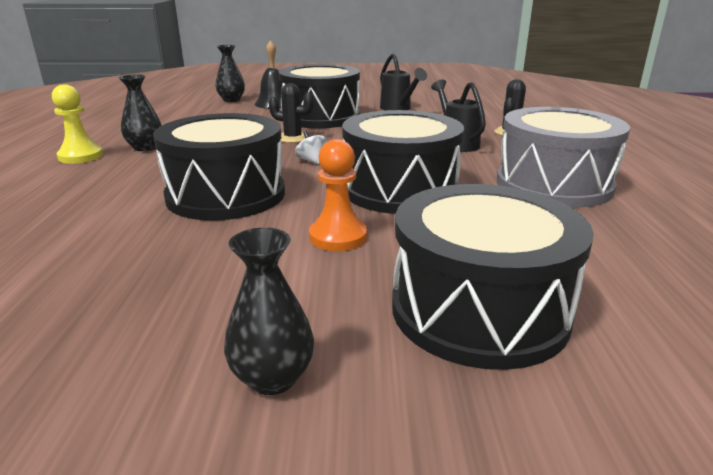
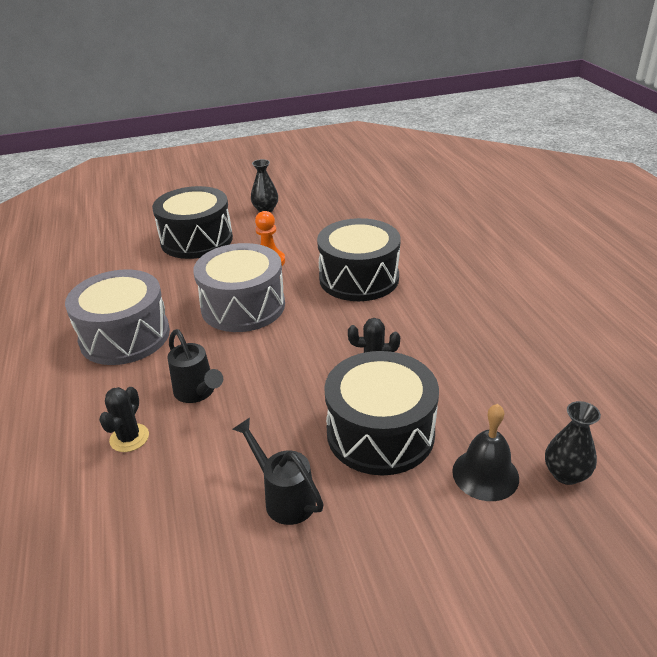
camera: 165 degrees right, 10 degrees up
(81, 156) = (522, 295): yellow pawn -> none
(145, 148) = (491, 318): black vase -> none
(312, 161) = (327, 329): white spinning top -> none
(400, 190) = (243, 306): black drum -> grey drum

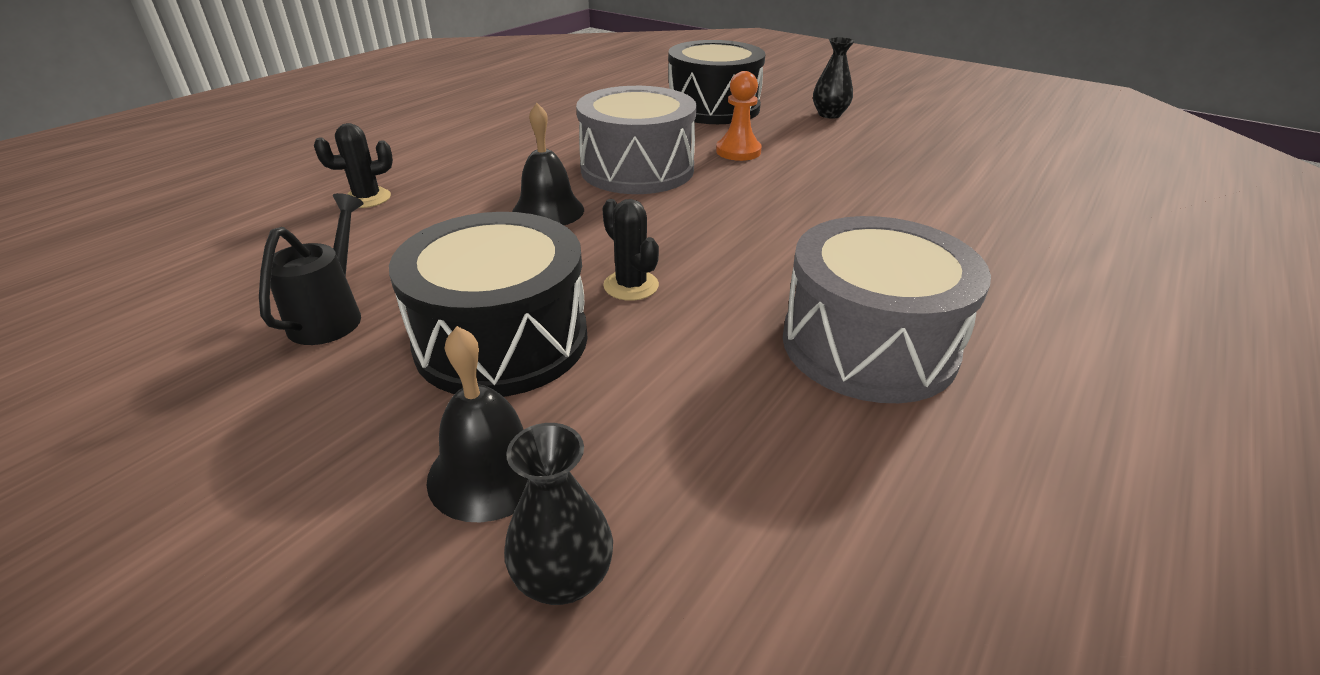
camera: 50 degrees right, 0 degrees up
(125, 336) = (515, 139): grey drum -> grey drum (868, 344)
(197, 393) = (465, 203): black watering can -> none
(253, 362) = (548, 211): none -> black bell
(359, 278) = (796, 210): black drum -> none

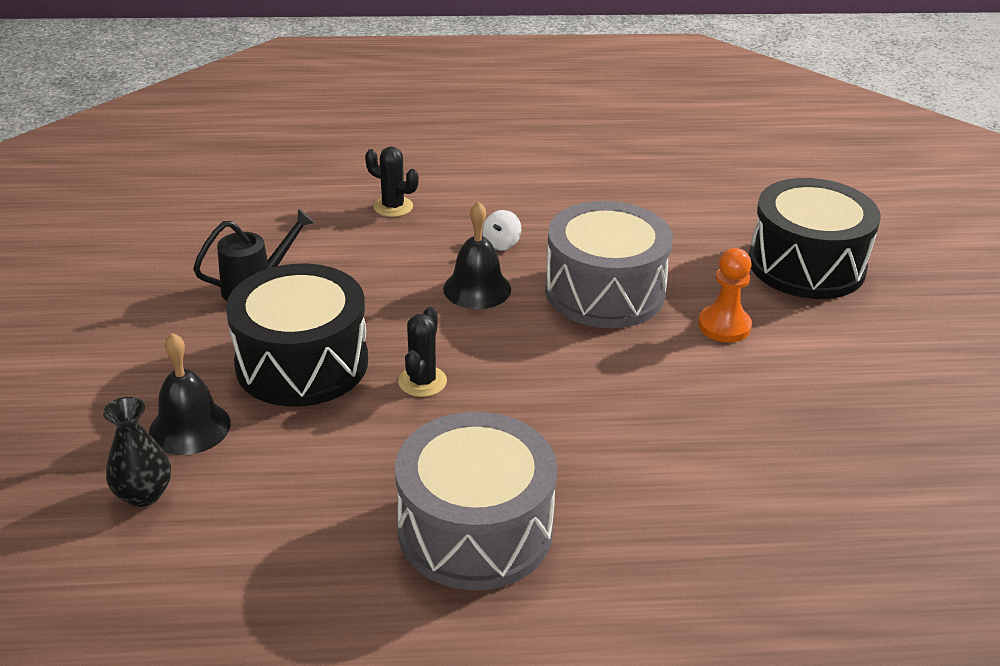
camera: 50 degrees right, 0 degrees up
(510, 179) = (501, 243): none -> white spinning top
(829, 114) = (914, 342): black vase -> none

